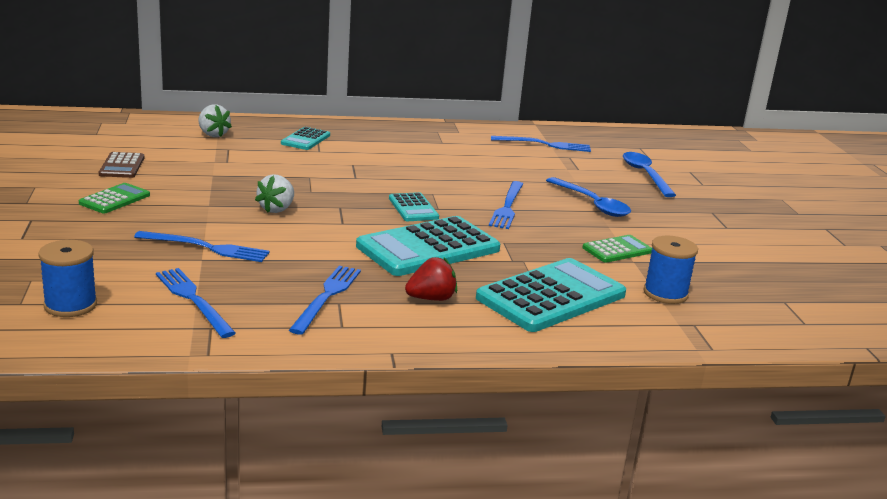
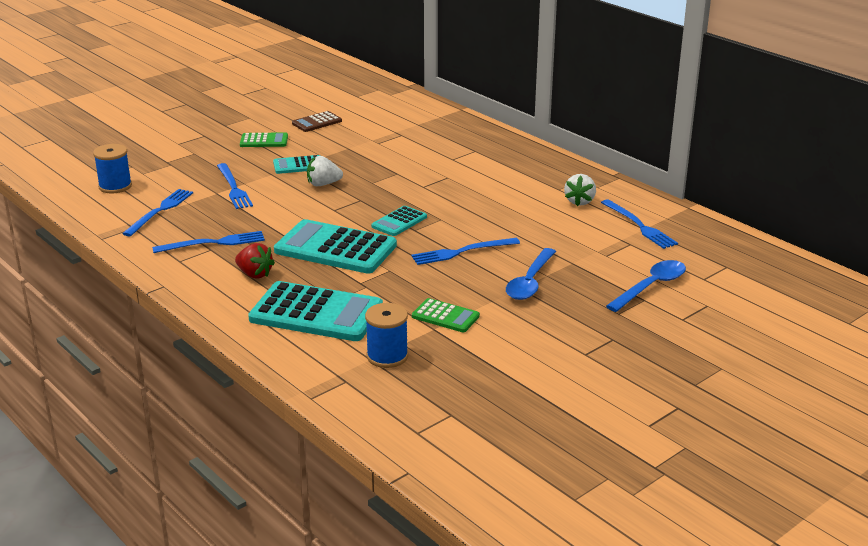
camera: 60 degrees right, 5 degrees up
(213, 134) = (418, 121): white strawberry -> white strawberry (579, 201)
(305, 139) = (466, 147): turquoise calculator -> turquoise calculator (298, 165)

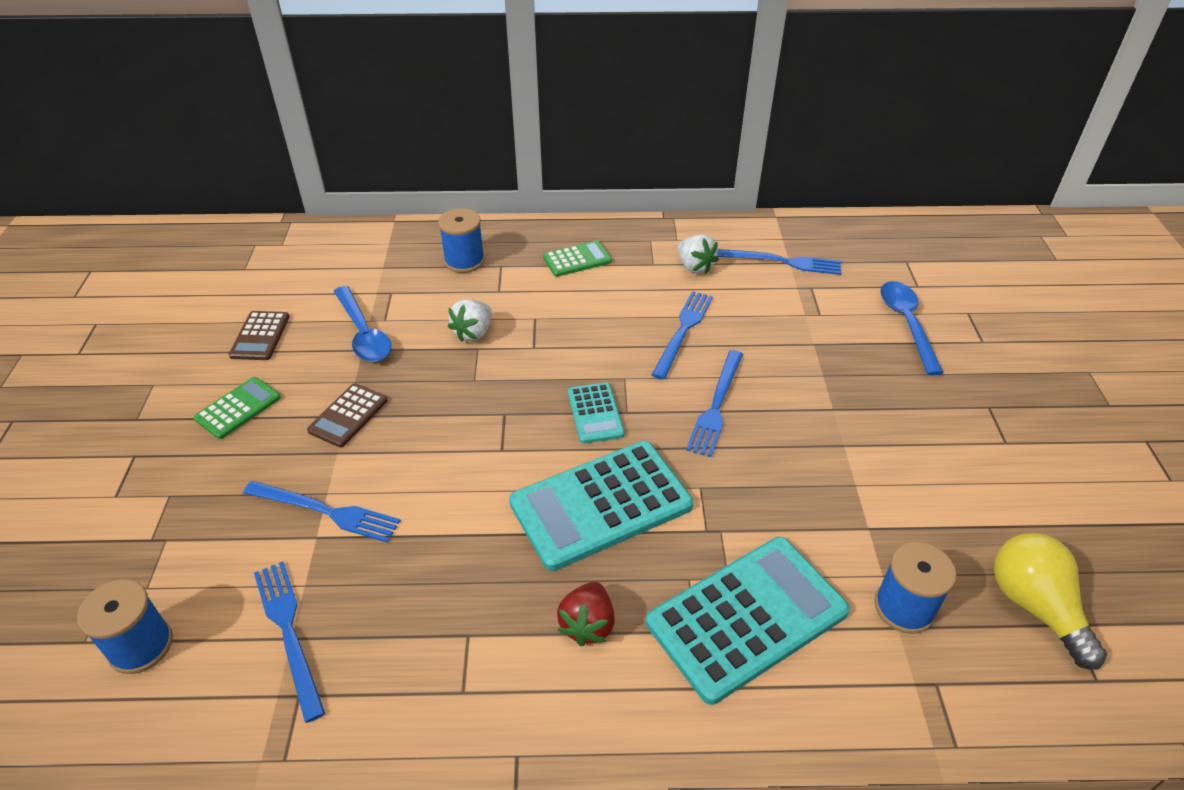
camera: 50 degrees left, 15 degrees up
(213, 243) = (455, 622): blue fork -> blue fork (683, 331)
(255, 274) = (587, 625): red strawberry -> red strawberry turned 120 degrees clockwise
(298, 165) = (348, 415): turquoise calculator -> brown calculator
(323, 184) = (426, 422): white strawberry -> white strawberry (473, 333)
(445, 316) = (849, 502): green calculator -> green calculator (577, 259)
(448, 398) = (1035, 607): none -> yellow light bulb
(461, 140) = (464, 261): none -> blue spool
(530, 282) = (829, 395): blue spoon -> blue spoon (364, 334)

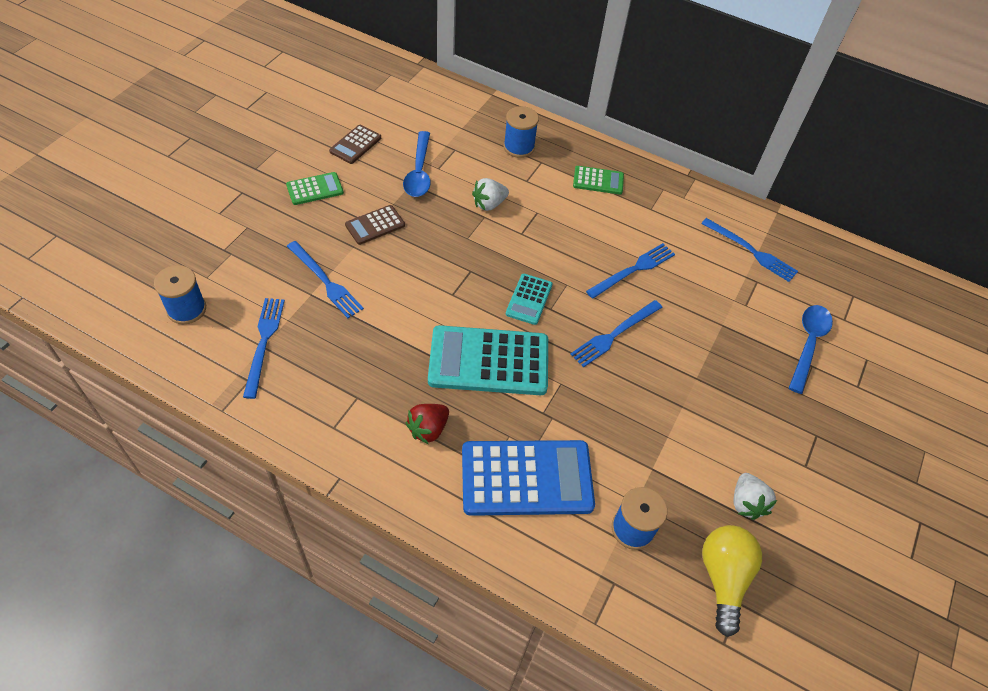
camera: 25 degrees right, 10 degrees up
(694, 267) = (680, 225): white strawberry -> white strawberry (746, 503)
(747, 617) = (526, 478): turquoise calculator -> blue calculator

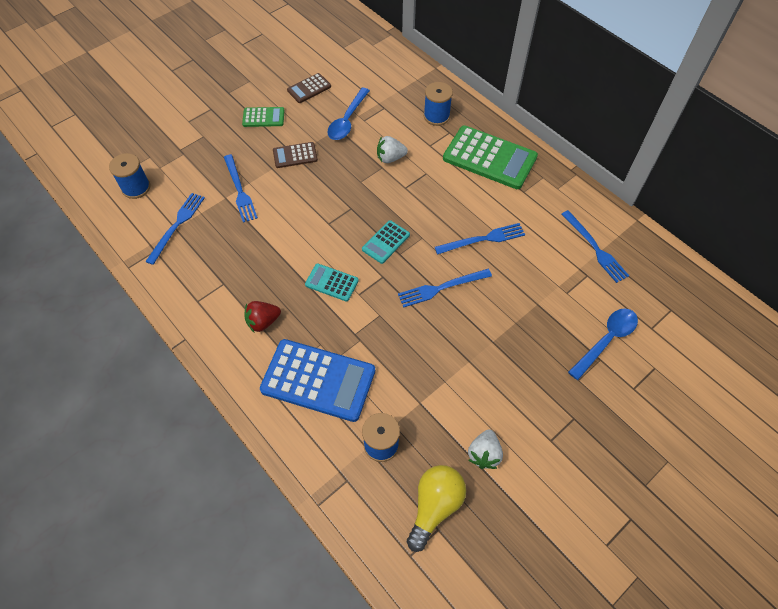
camera: 25 degrees right, 5 degrees up
(488, 361) = (332, 282): turquoise calculator -> turquoise calculator, size x0.50
(598, 181) = (489, 158): green calculator -> green calculator, size x1.99

